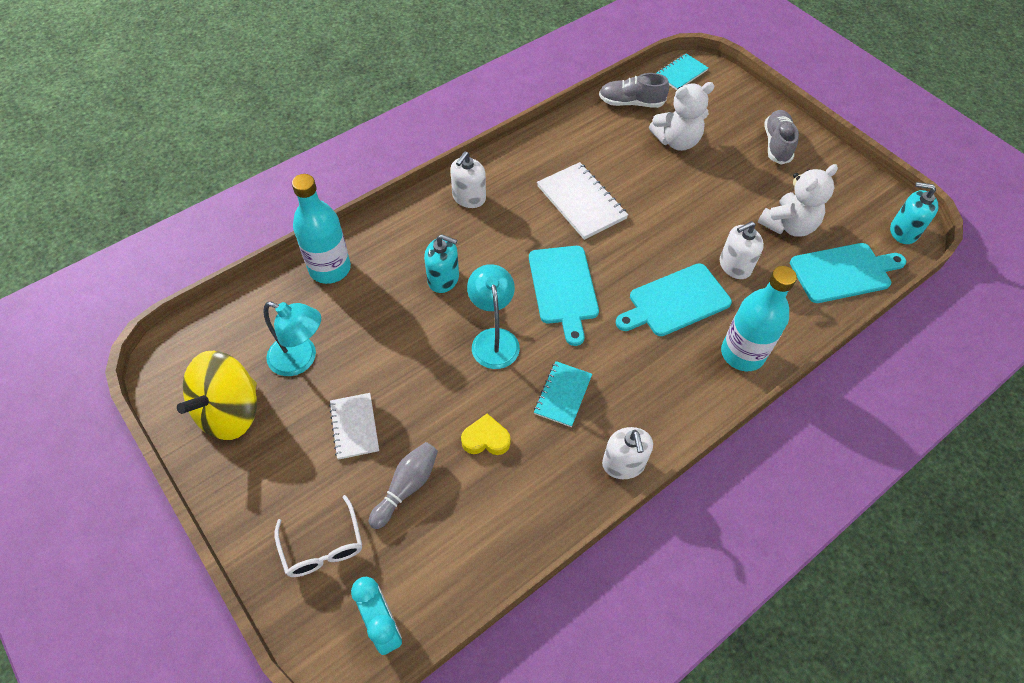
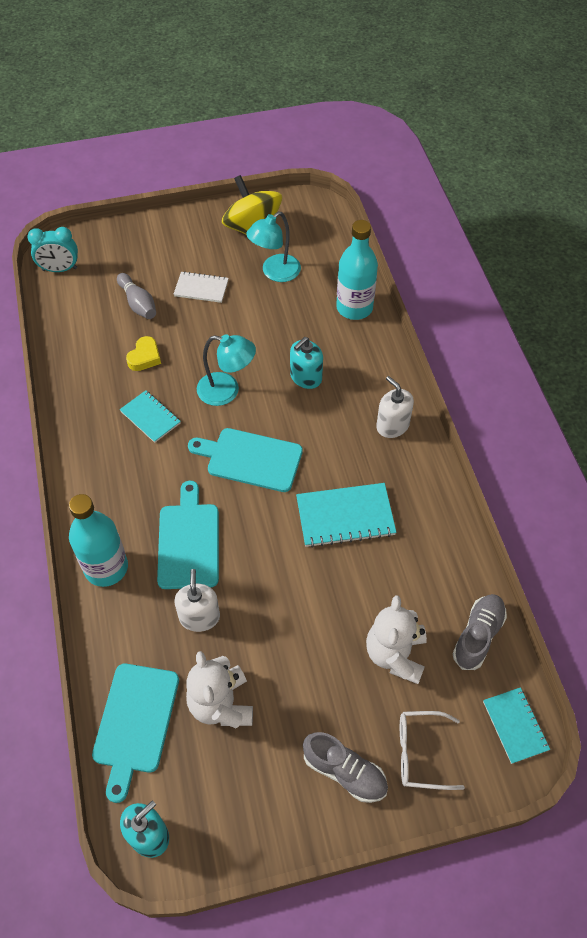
camera: 115 degrees right, 0 degrees up
(323, 546) = (126, 254): white glasses -> white glasses (420, 753)
(581, 202) = (345, 516): white notebook -> turquoise notebook
(623, 464) = (71, 432): white soap dispenser -> none

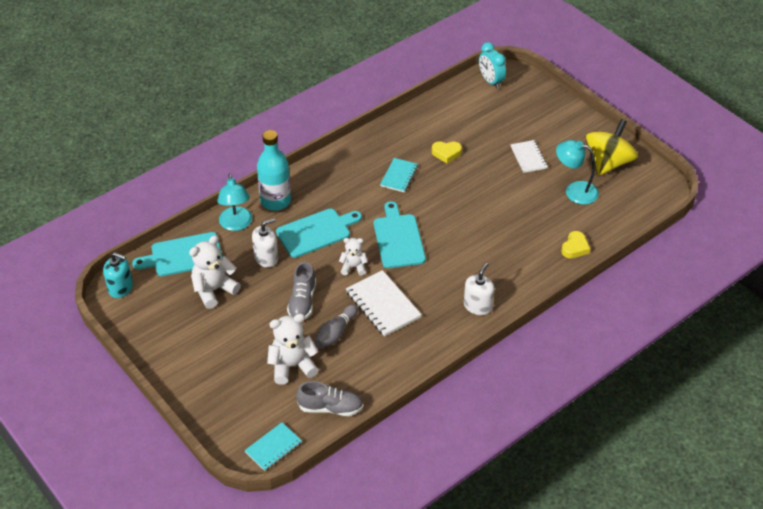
camera: 65 degrees right, 10 degrees down
(138, 303) = (490, 131): grey bowling pin -> grey bowling pin (335, 333)
(227, 391) = (447, 205): turquoise lamp -> turquoise lamp (236, 224)
(270, 523) = (353, 267): none -> white teddy bear
(306, 377) = (488, 243): turquoise soap dispenser -> none
(344, 772) = (199, 365): grey shoe -> grey shoe (302, 301)
(345, 516) = (383, 304): turquoise notebook -> white notebook
(354, 308) = (575, 248): turquoise bottle -> yellow heart
(420, 753) = (229, 400): white glasses -> none

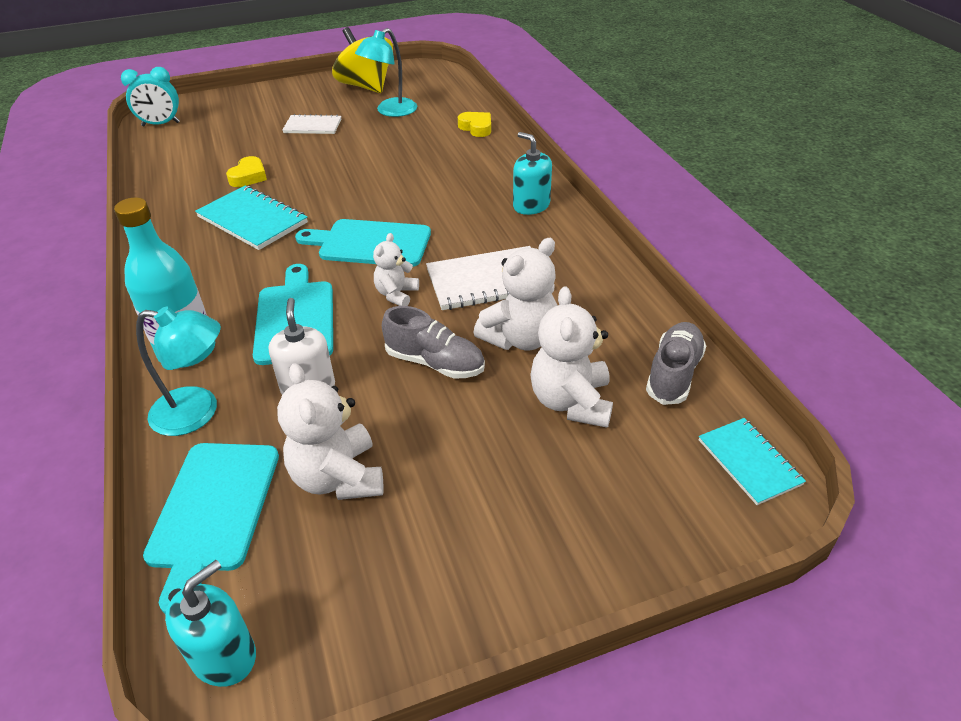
camera: 70 degrees left, 5 degrees down
(335, 333) = (520, 338): grey bowling pin -> white teddy bear
(399, 176) = (252, 220): turquoise notebook -> turquoise notebook, size x1.57
(478, 306) = (531, 205): white soap dispenser -> turquoise soap dispenser

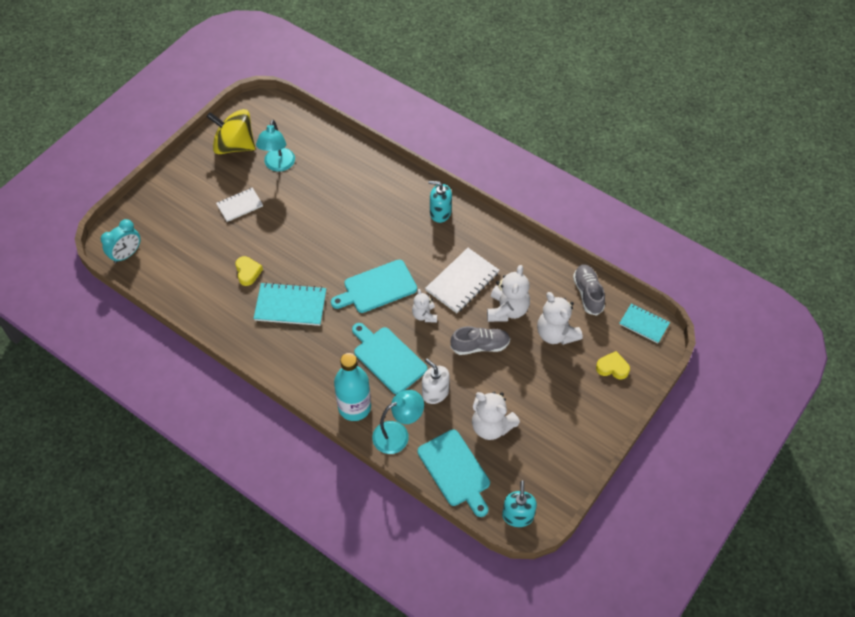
camera: 35 degrees left, 15 degrees up
(476, 128) = (350, 156): yellow heart -> yellow heart (612, 368)

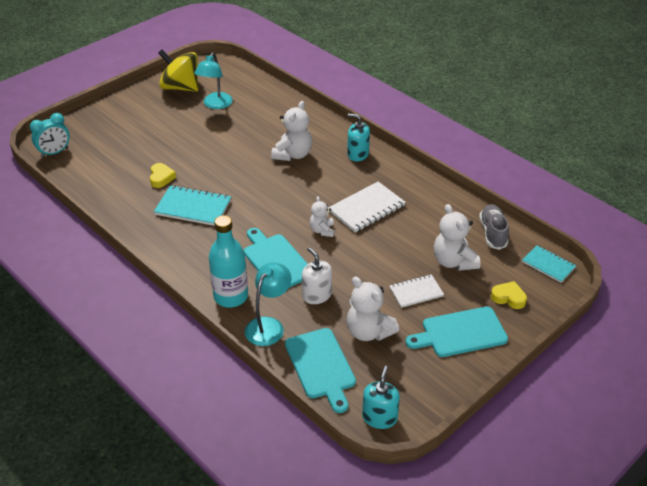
camera: 10 degrees right, 15 degrees down
(240, 205) = (170, 129): white notebook -> white notebook (416, 292)
(377, 288) = (281, 203): turquoise cutting board -> turquoise cutting board (460, 333)
(398, 434) = (269, 325): turquoise lamp -> turquoise lamp turned 45 degrees counterclockwise
(480, 346) = (372, 262): grey shoe -> none
(507, 310) = (407, 236): white teddy bear -> white teddy bear (293, 154)

